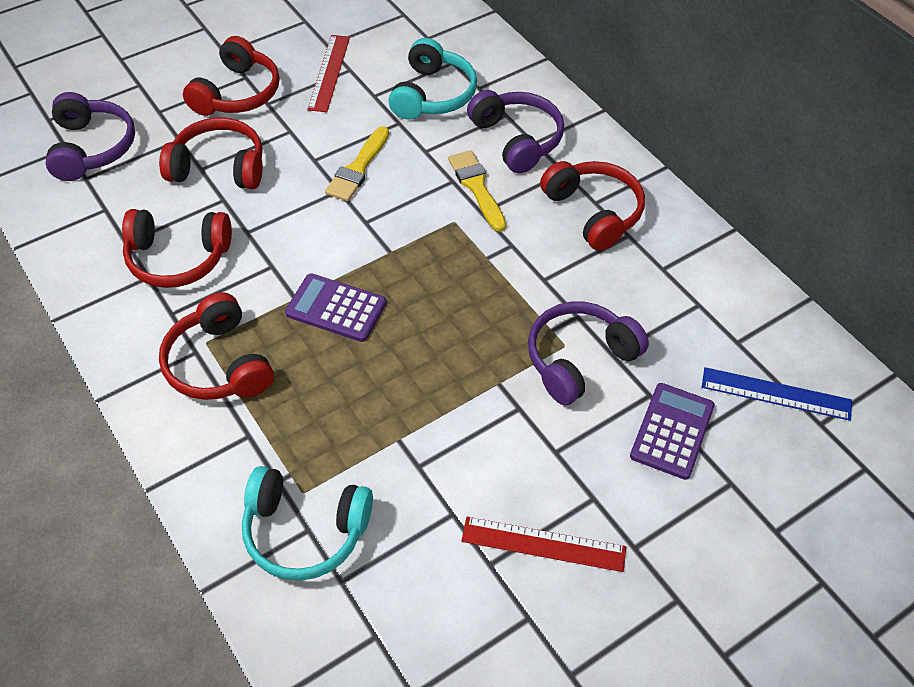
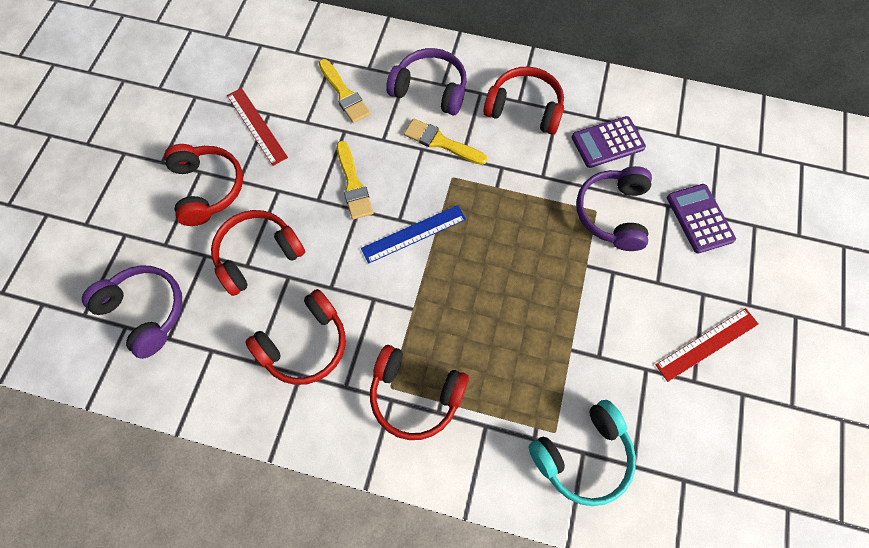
camera: 40 degrees left, 15 degrees up
(336, 308) = (445, 295): purple calculator -> purple calculator (607, 142)
(432, 95) = (344, 94): turquoise headphones -> yellow brush
(776, 393) = (724, 152): blue ruler -> blue ruler (413, 234)

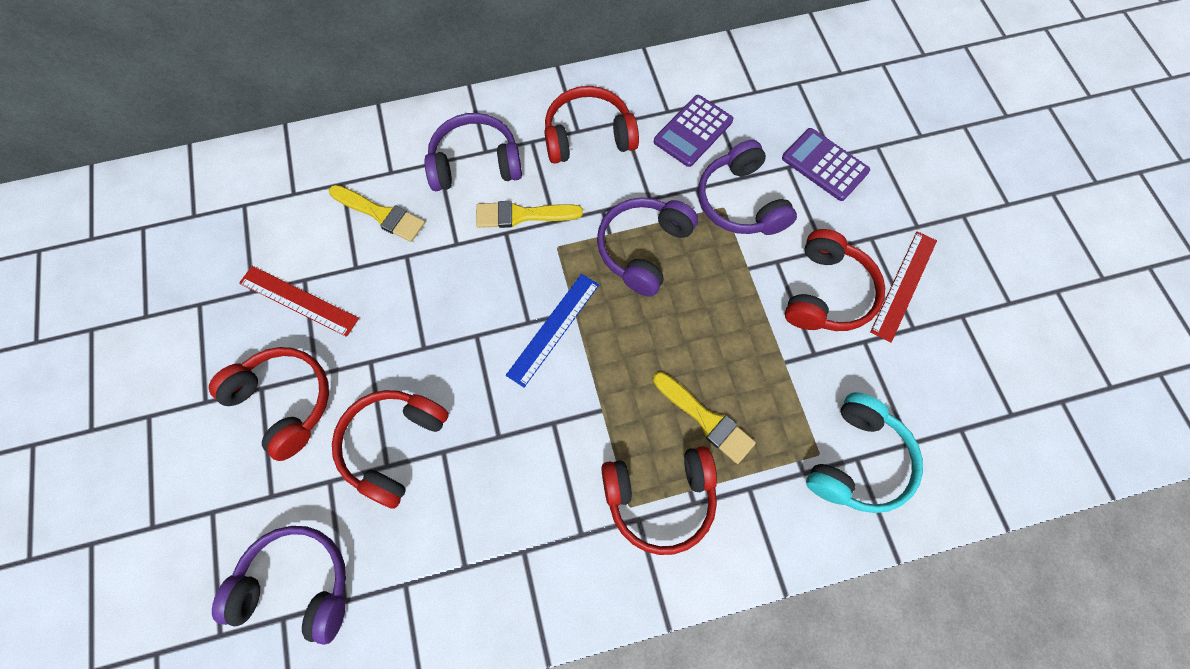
camera: 30 degrees left, 0 degrees up
(305, 344) = (509, 514): red headphones -> red headphones (827, 293)
(353, 184) = (454, 310): yellow brush -> yellow brush (706, 419)
(514, 211) = (643, 249): none -> purple headphones

